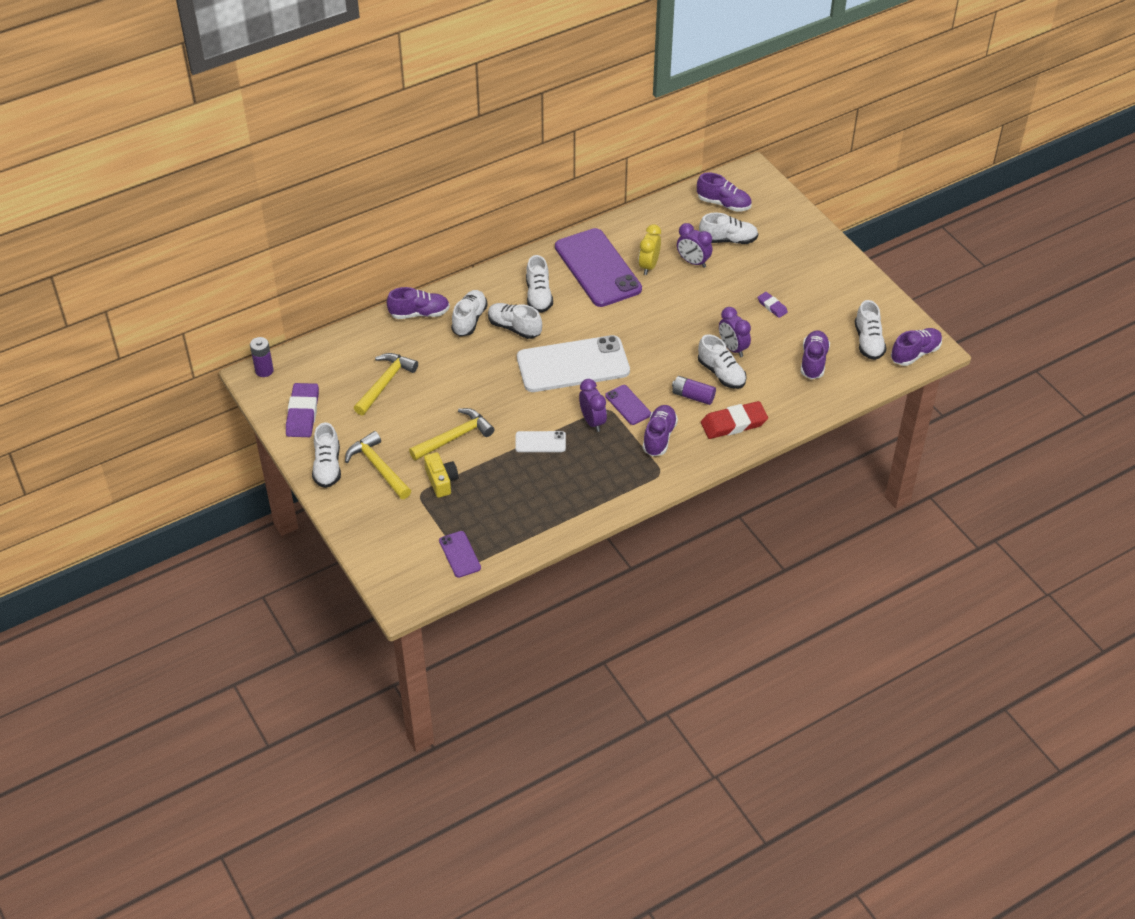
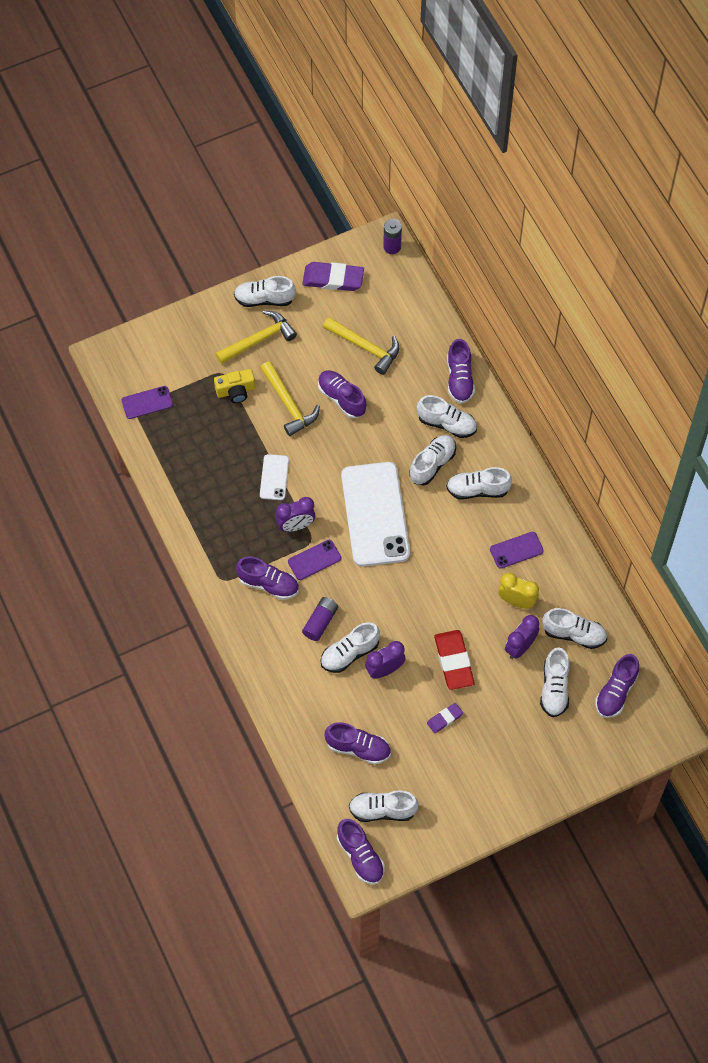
camera: 95 degrees right, 15 degrees up
(445, 397) = (341, 398): none -> purple shoe
(598, 268) = (516, 550): purple phone -> purple phone, size x0.45
(674, 230) = (574, 634): none -> white shoe
(733, 423) = (279, 656): red eraser -> red eraser (454, 661)

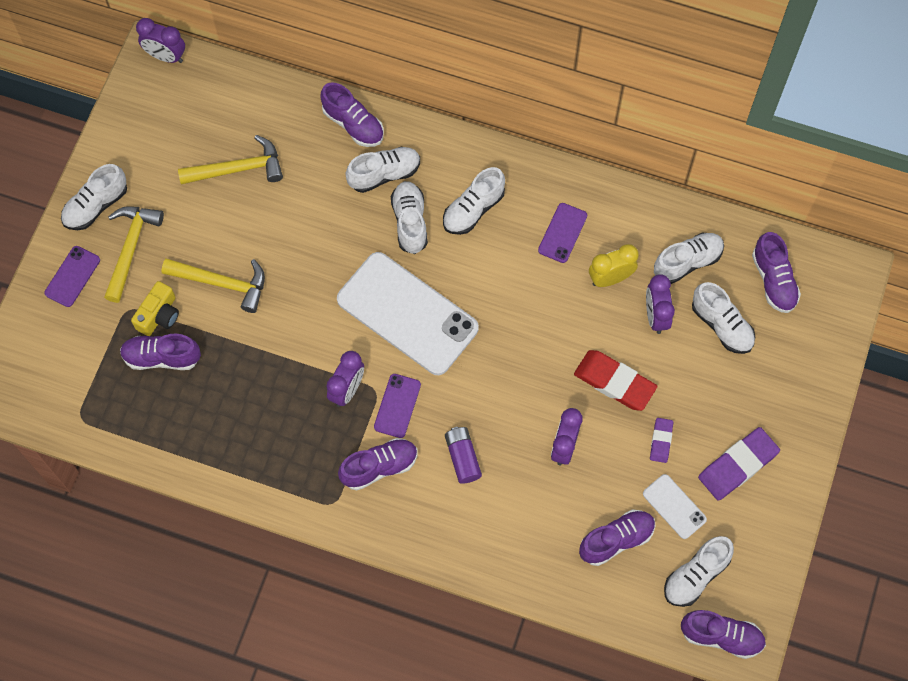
camera: 45 degrees left, 5 degrees up
(147, 402) = (84, 402): purple phone -> purple phone (72, 276)
(274, 477) = (280, 363): white phone -> white phone (674, 506)
(333, 279) = (141, 132): purple eraser -> purple eraser (738, 465)
(341, 398) = (265, 235): purple shoe -> purple shoe (162, 357)
(349, 653) = (518, 461): white shoe -> none
(392, 247) = (166, 56): purple battery -> purple clock

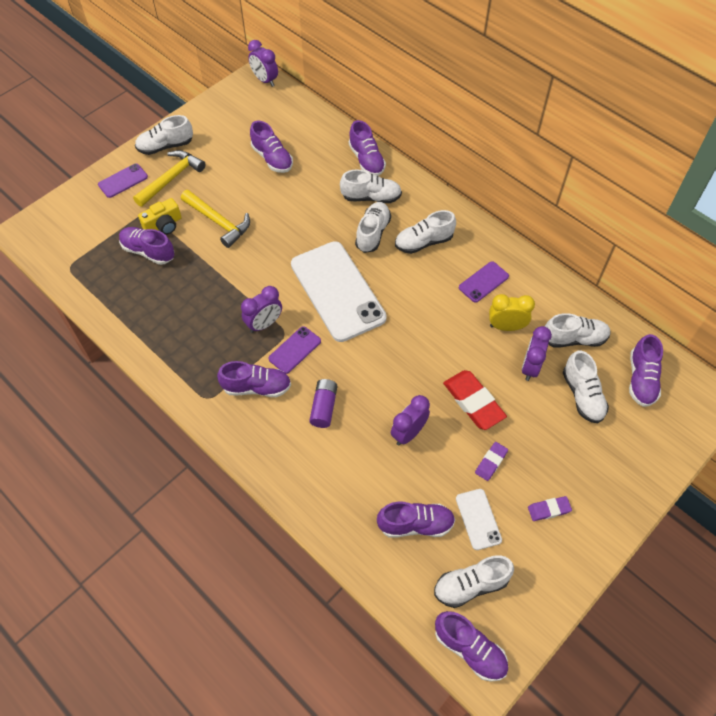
camera: 25 degrees right, 10 degrees down
(238, 169) = (272, 158): yellow hammer -> purple shoe
(738, 465) = (549, 509): purple eraser -> purple eraser, size x0.54

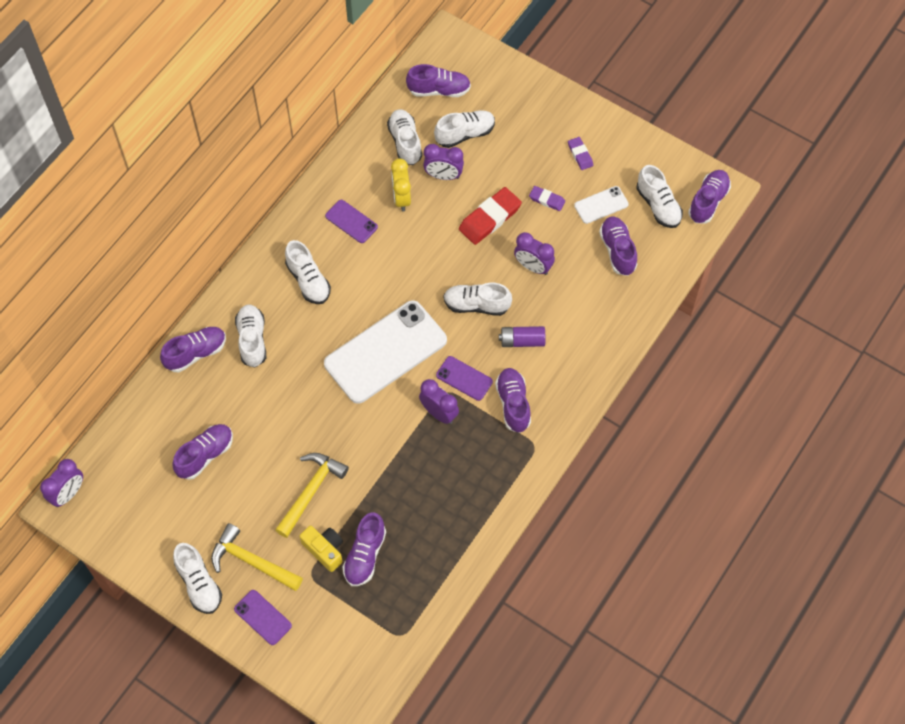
camera: 100 degrees left, 5 degrees up
(373, 233) = (303, 331): white shoe -> white shoe (476, 305)

